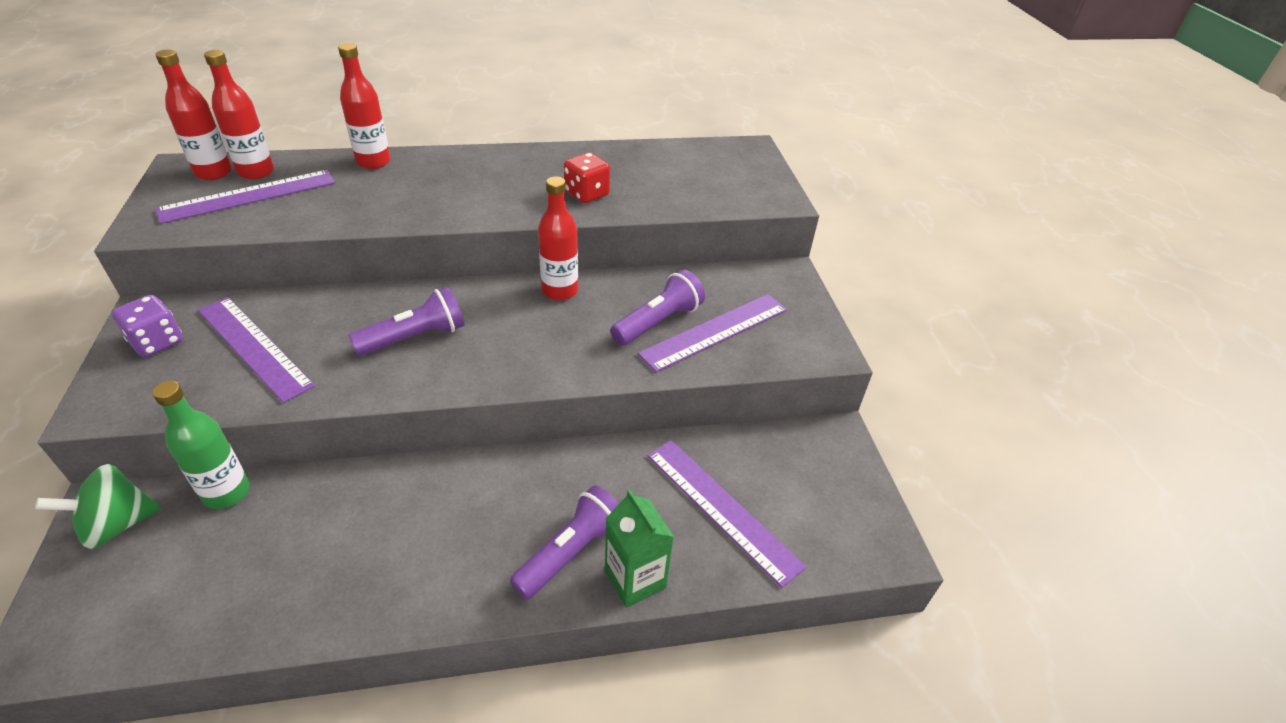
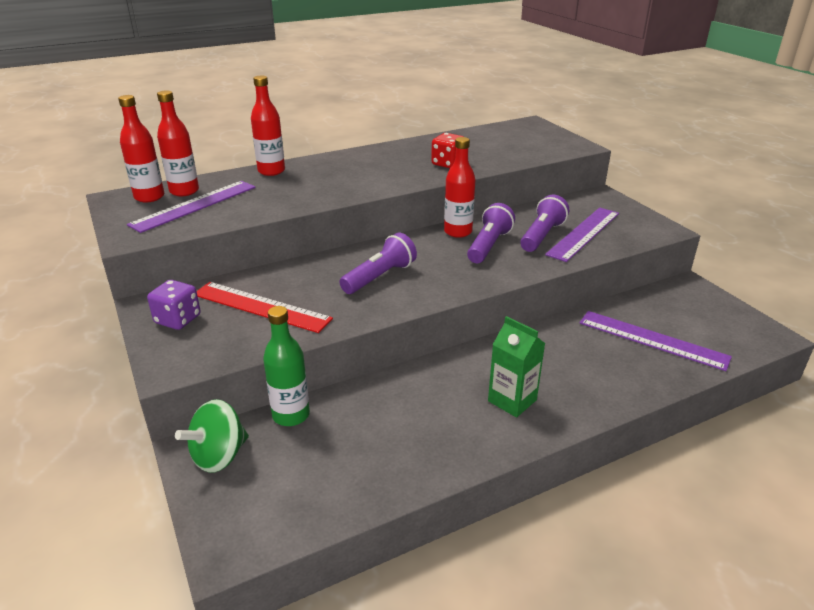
camera: 15 degrees left, 10 degrees down
(254, 347) = (261, 306): purple ruler -> red ruler
(571, 551) = (575, 386): purple flashlight -> purple flashlight (489, 245)
(635, 579) = (631, 390): green carton -> green carton (512, 400)

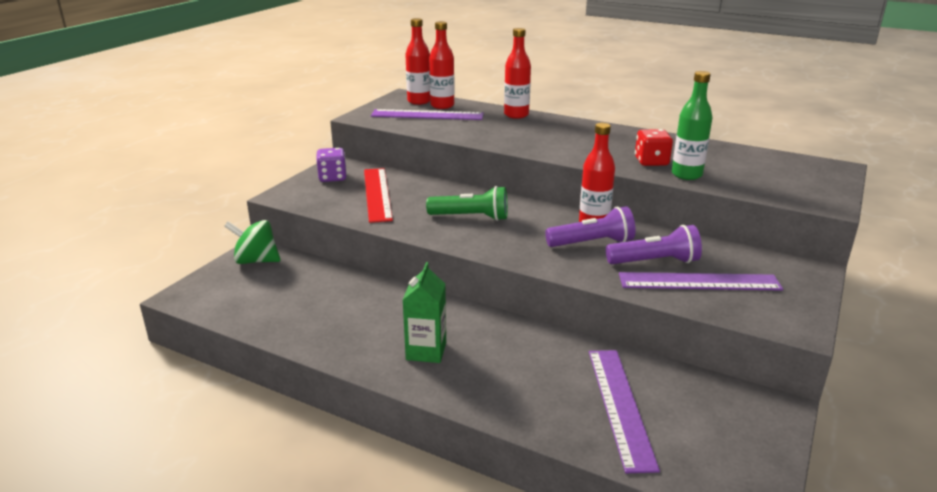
camera: 55 degrees right, 5 degrees down
(291, 415) = (316, 267): green bottle -> green bottle (686, 175)
(380, 277) = (471, 217): purple flashlight -> green flashlight

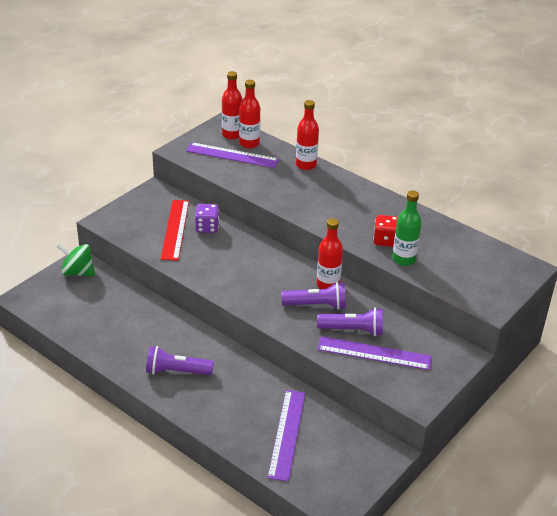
camera: 10 degrees right, 10 degrees up
(332, 177) = (146, 205): purple dice -> purple dice (207, 227)
(426, 351) = (176, 371): green carton -> purple flashlight
(471, 217) = (238, 265): green flashlight -> none

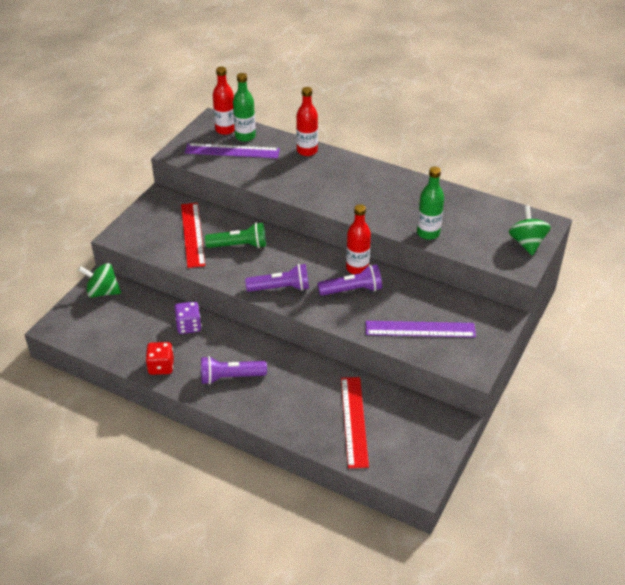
camera: 10 degrees left, 5 degrees up
(207, 227) = (223, 227): purple dice -> purple dice (189, 326)
(217, 246) = (239, 245): none -> green flashlight
(249, 143) = (245, 136): red bottle -> green bottle
(287, 434) = (354, 421): purple ruler -> red ruler
(353, 330) = (394, 309): purple flashlight -> purple flashlight (281, 288)
(385, 240) = (405, 216): red dice -> red dice (161, 367)
(503, 284) = (526, 243): none -> green spinning top

